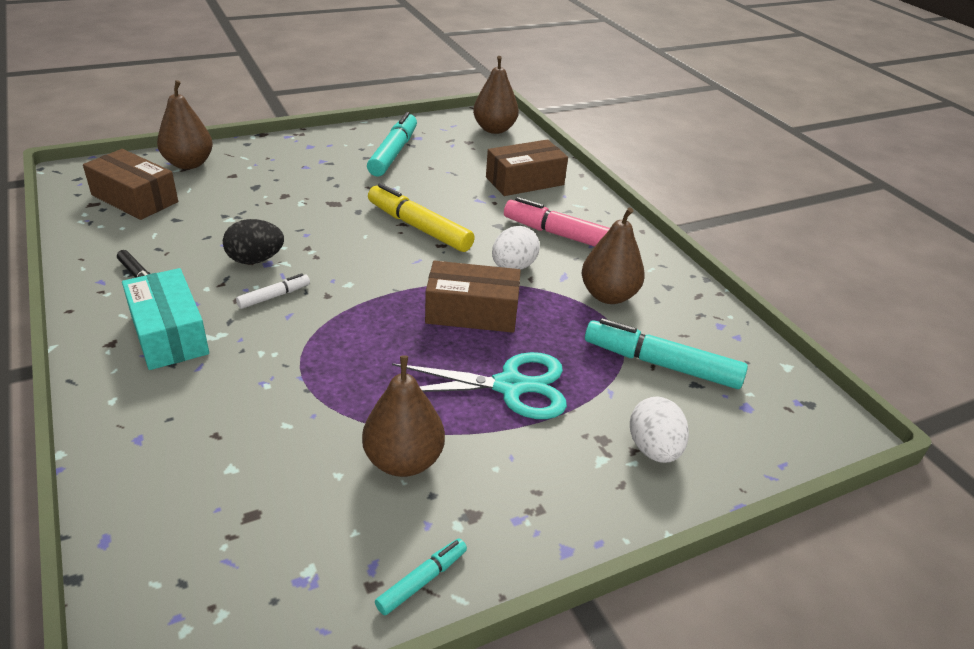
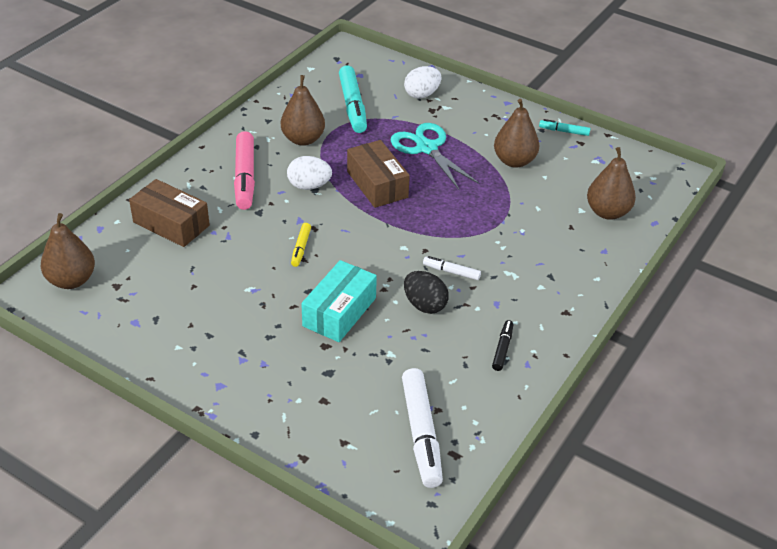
camera: 120 degrees left, 5 degrees up
(134, 198) = (421, 433): brown box -> white marker
(169, 334) = (532, 293): turquoise box -> turquoise box (339, 312)
(189, 164) = (333, 445): brown pear -> brown pear (607, 212)
(393, 153) = (184, 321): turquoise marker -> none
(419, 227) = (301, 248): yellow marker -> yellow marker, size x0.50

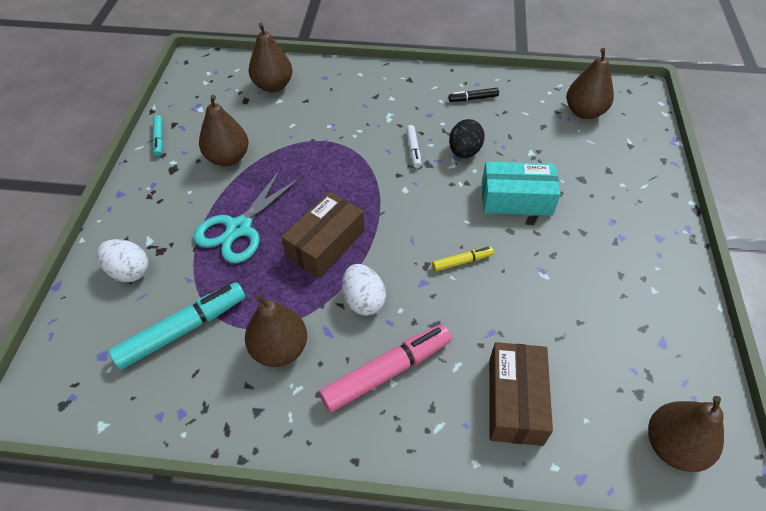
camera: 115 degrees left, 10 degrees up
(421, 433) = (584, 112): white marker -> brown pear

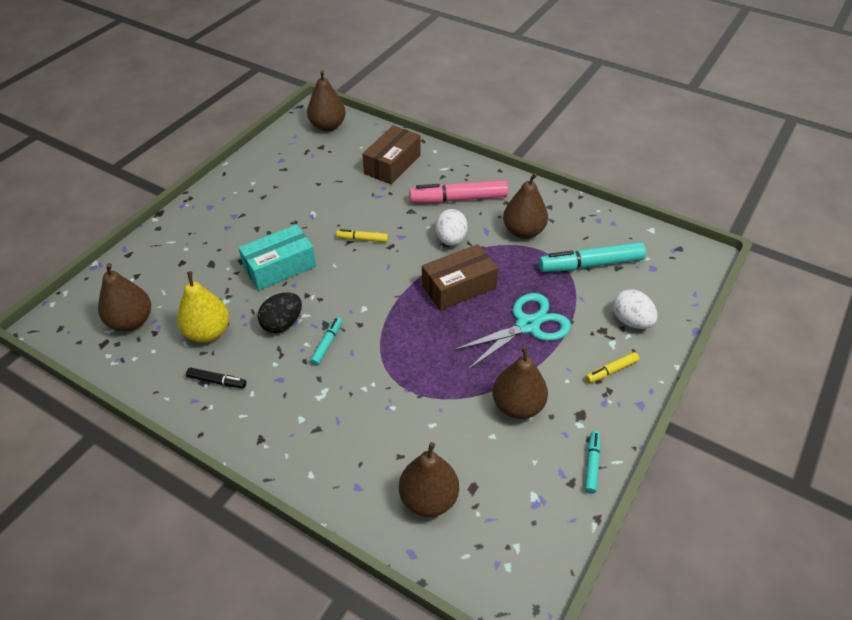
camera: 155 degrees left, 5 degrees down
(148, 213) = (611, 371): none -> yellow marker
(413, 149) = (327, 344): white marker -> turquoise marker
(516, 199) = (280, 267): turquoise box -> turquoise box turned 60 degrees counterclockwise
(517, 125) = (208, 332): none -> yellow pear

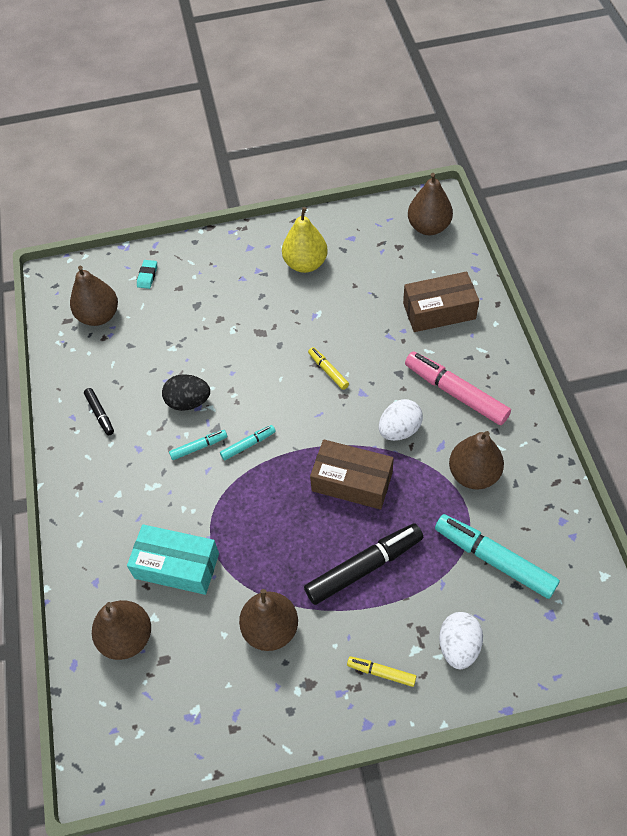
camera: 50 degrees right, 10 degrees up
(143, 271) = (147, 276): none -> turquoise eraser
(208, 332) = (135, 367): yellow pear -> yellow pear (305, 264)
(280, 267) = (239, 347): turquoise box -> turquoise box (177, 565)
(527, 325) = (364, 567): turquoise scissors -> black marker
(592, 464) = (265, 731): turquoise marker -> turquoise marker (248, 445)

